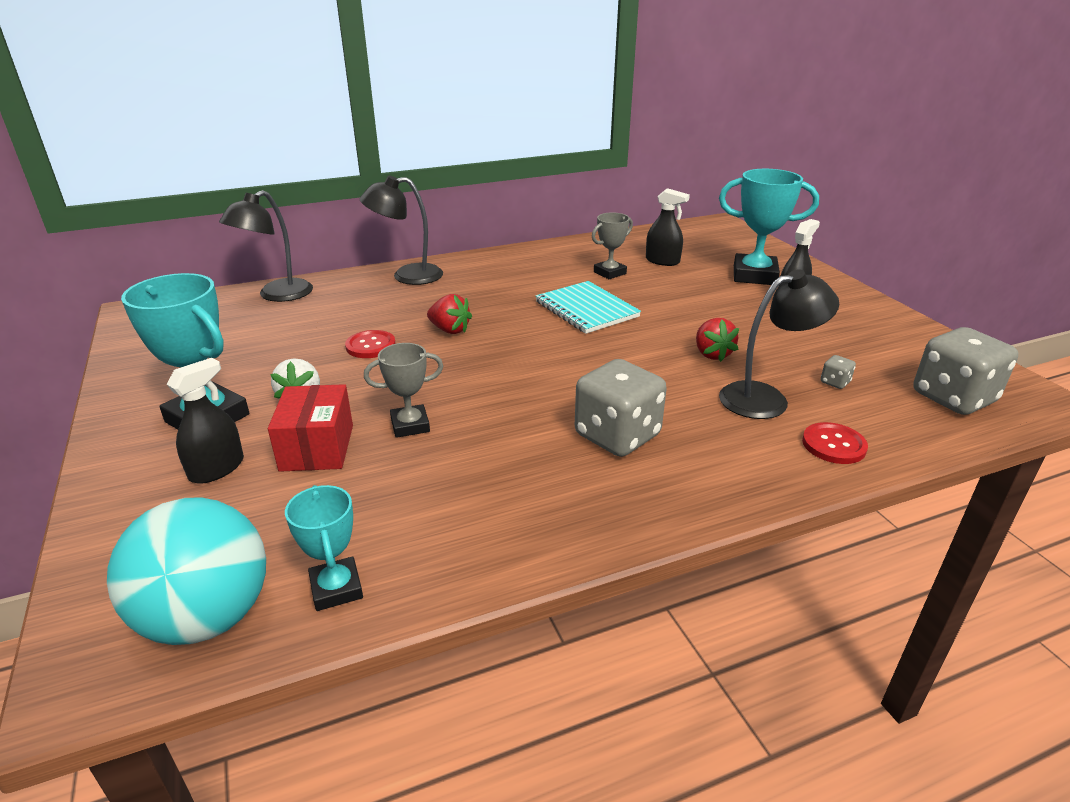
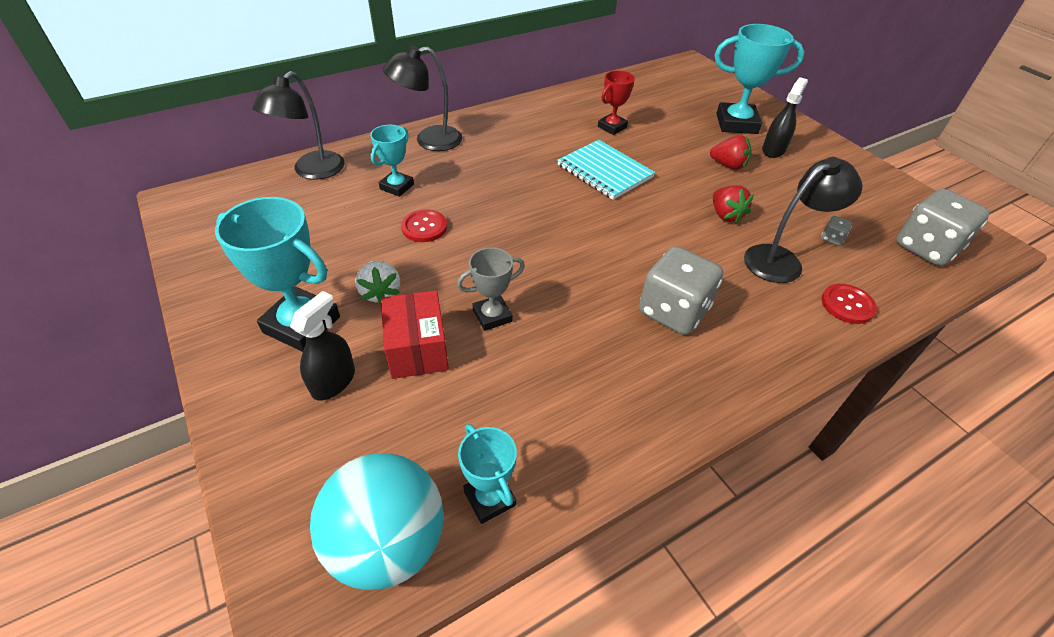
camera: 10 degrees left, 15 degrees up
(357, 311) = (397, 187): none -> turquoise trophy
(450, 330) = (491, 203): red strawberry -> red strawberry (728, 165)
(609, 273) = (612, 127): grey trophy -> red trophy
(662, 261) = (654, 111): black spray bottle -> none

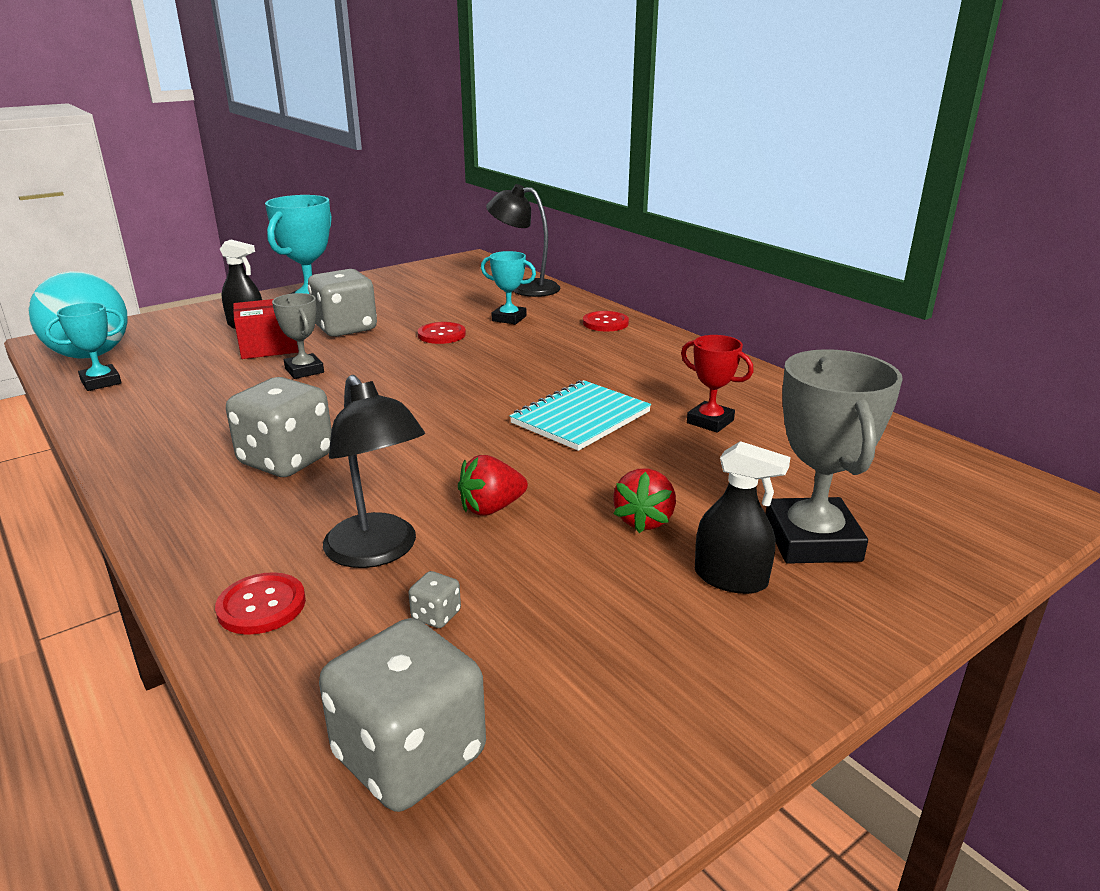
camera: 85 degrees right, 20 degrees down
(380, 293) = (345, 328): white strawberry -> grey dice
(429, 140) = (605, 323): black lamp -> red button
(736, 124) = (811, 540): turquoise trophy -> grey trophy

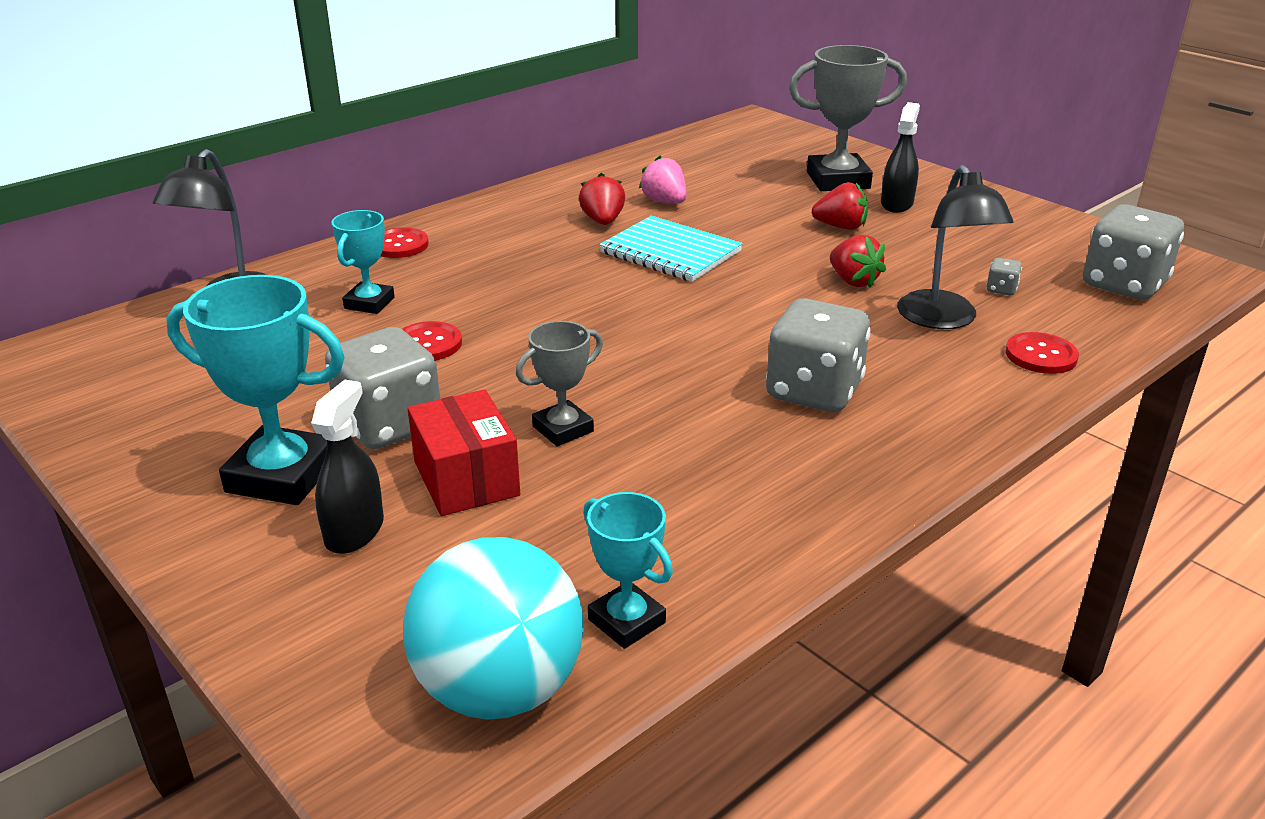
camera: 95 degrees left, 5 degrees up
(378, 552) = (942, 319): black lamp -> black lamp turned 120 degrees clockwise
(655, 391) = (603, 221): none -> red strawberry
(710, 421) = (664, 202): red trophy -> pink strawberry

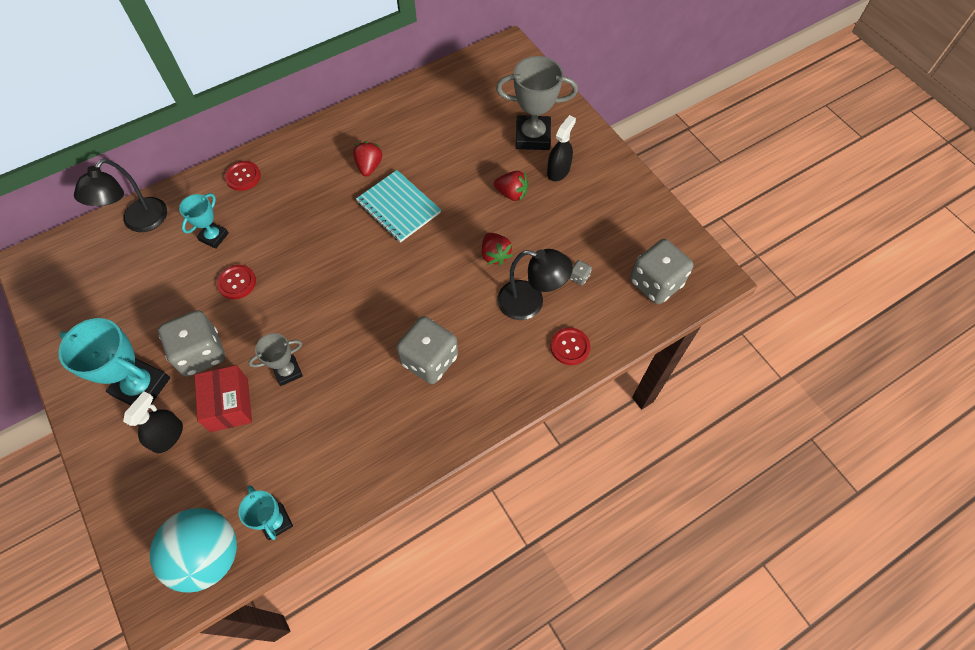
camera: 10 degrees right, 30 degrees up
(664, 202) = (414, 148): pink strawberry -> none
(942, 319) = (530, 303): black lamp -> black lamp turned 75 degrees counterclockwise

